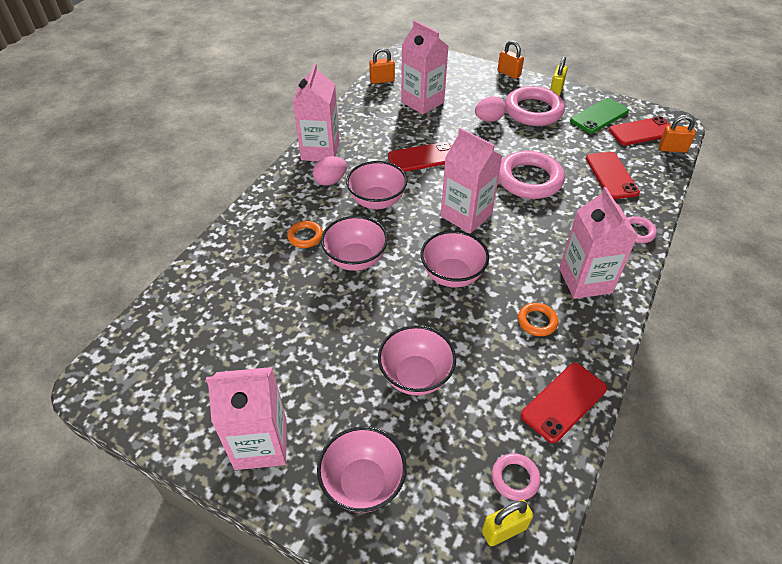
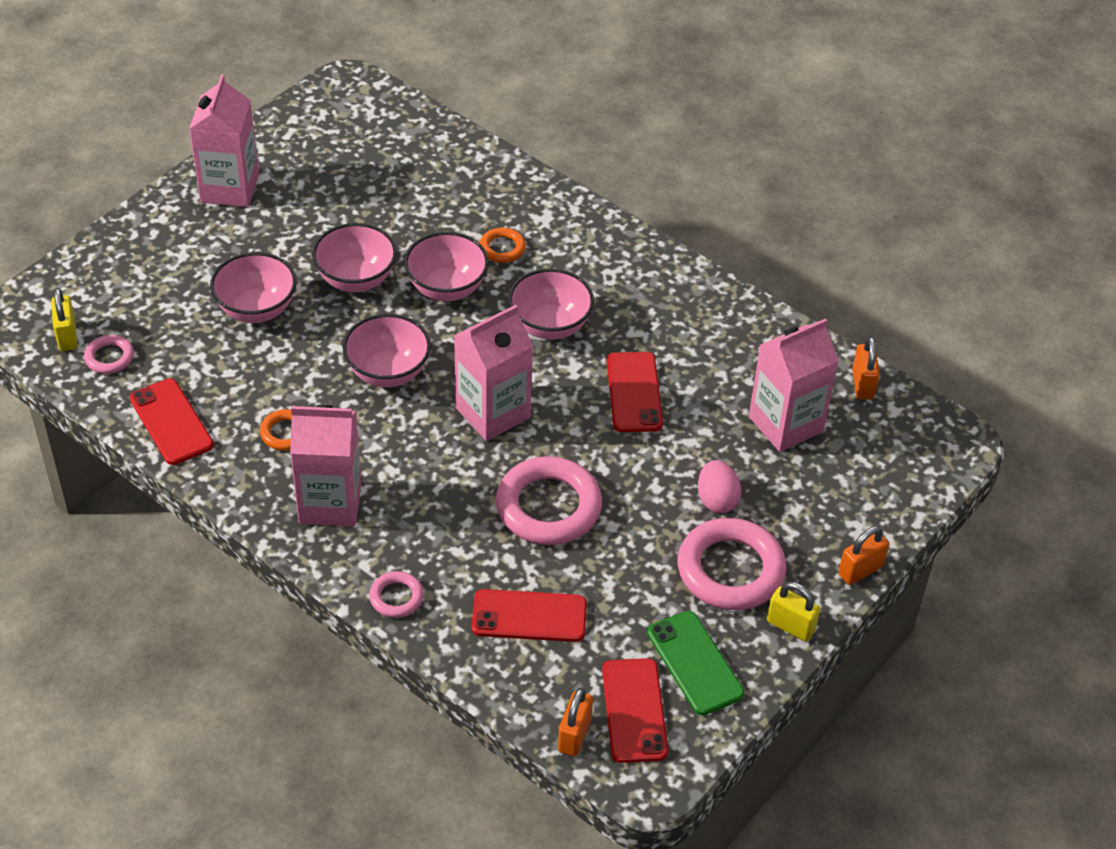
camera: 100 degrees right, 0 degrees up
(320, 151) = (679, 283): pink carton -> none
(330, 181) = (606, 285): pink egg -> none
(363, 483) = (157, 251): pink bowl -> pink bowl (356, 279)

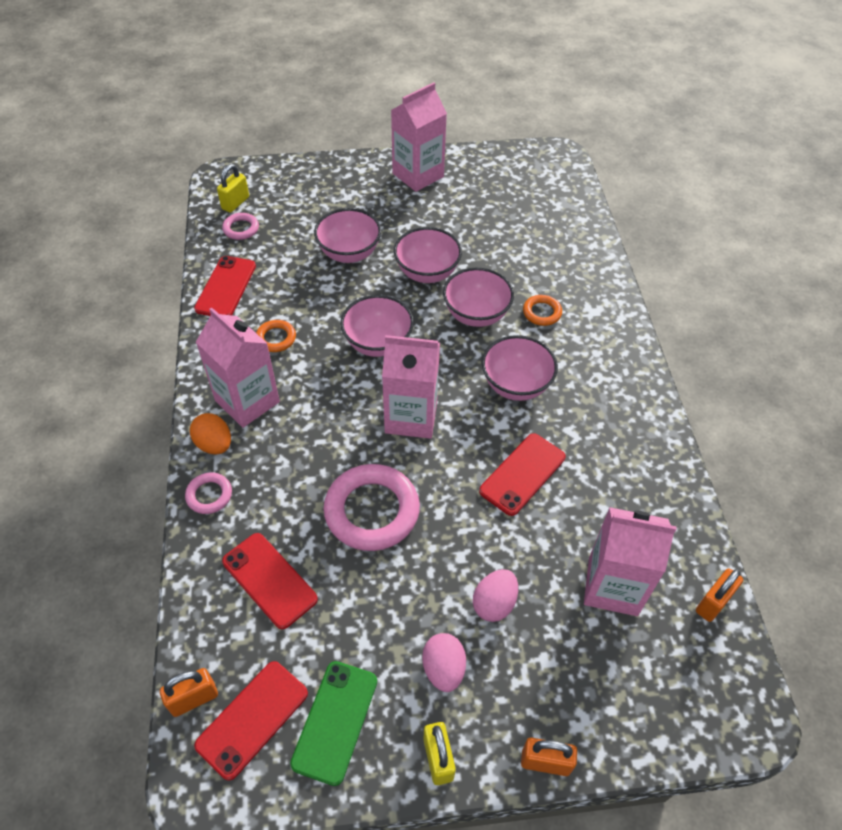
camera: 45 degrees right, 5 degrees up
(347, 557) = (214, 444): none -> orange egg
(730, 570) = (443, 669): pink ring -> pink egg

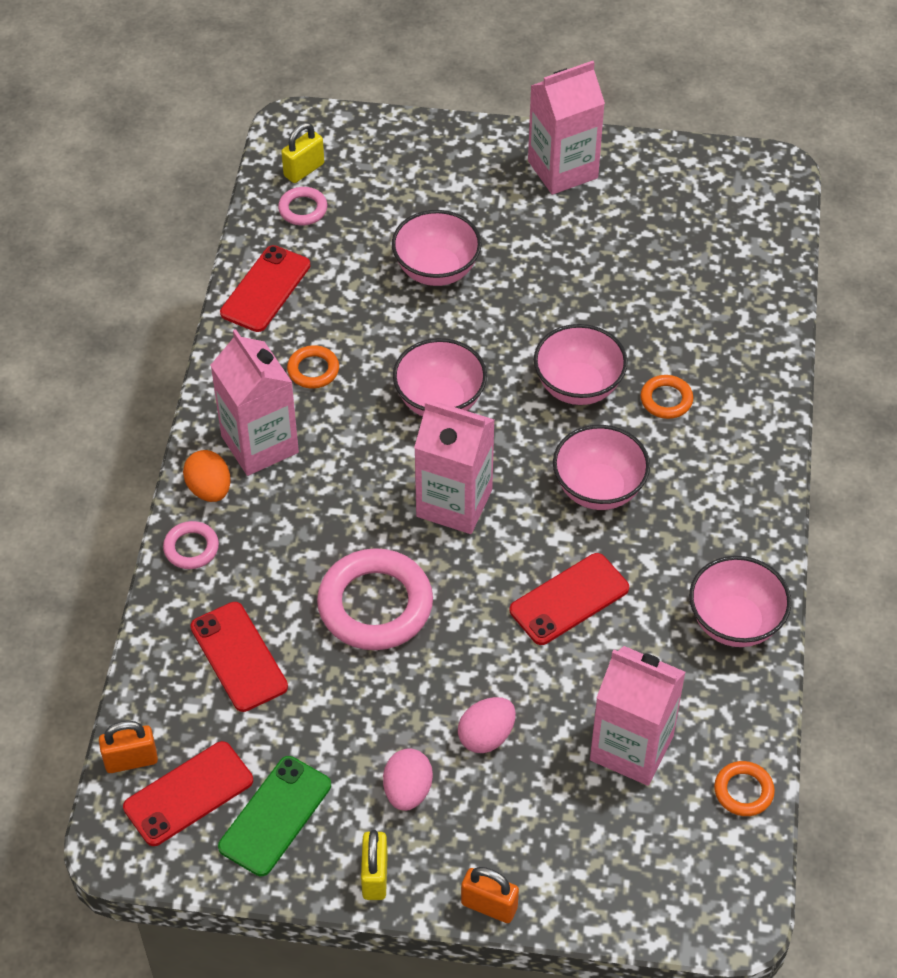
camera: 15 degrees right, 0 degrees up
(427, 273) = (531, 316): pink bowl -> pink bowl (735, 622)
(713, 603) = (743, 791): orange padlock -> orange ring

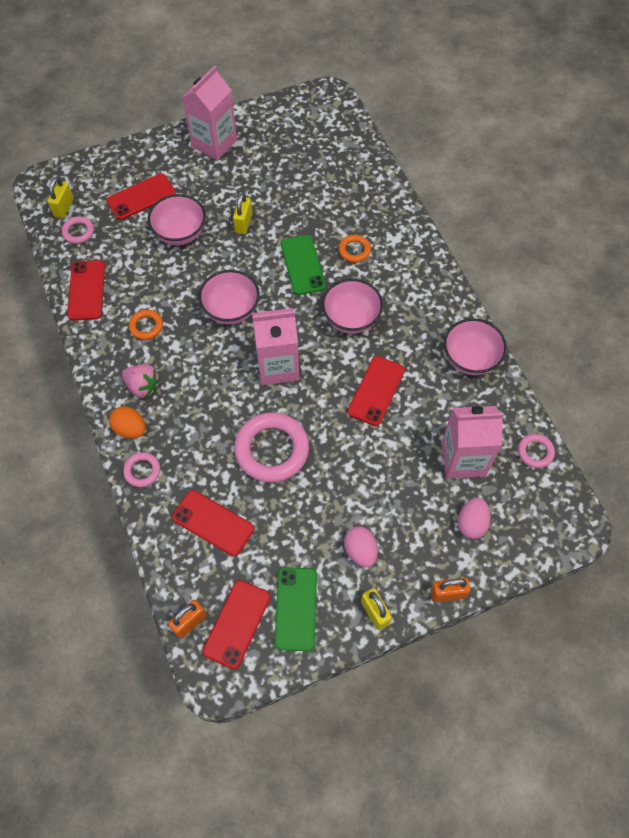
camera: 30 degrees left, 10 degrees up
(260, 444) = (143, 386): pink carton -> pink strawberry
(415, 199) = (141, 197): none -> red phone
(486, 736) = (382, 495): pink egg -> pink egg (471, 523)
(532, 294) = (243, 223): none -> yellow padlock
(578, 386) = (302, 265): pink bowl -> green phone
(743, 791) = (535, 452): orange ring -> pink ring

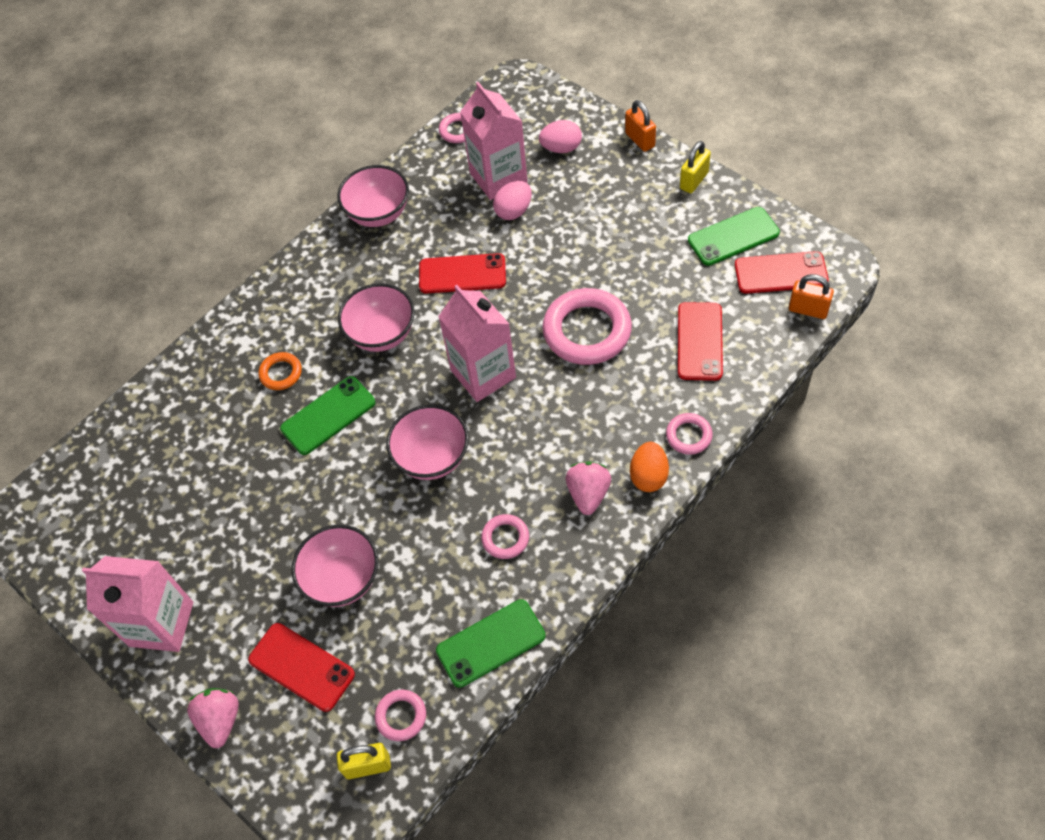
camera: 110 degrees left, 5 degrees down
(87, 290) = (490, 643): red phone -> green phone
(138, 153) = (220, 720): none -> pink strawberry
(146, 326) = (505, 538): orange ring -> pink ring
(243, 223) = (292, 512): yellow padlock -> none
(360, 551) = (644, 214): pink egg -> pink egg (514, 211)

